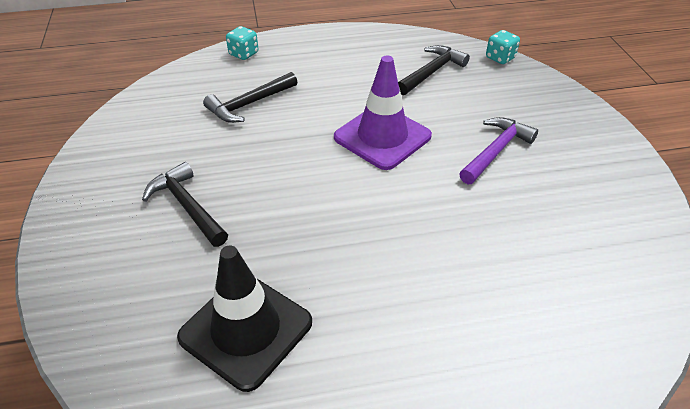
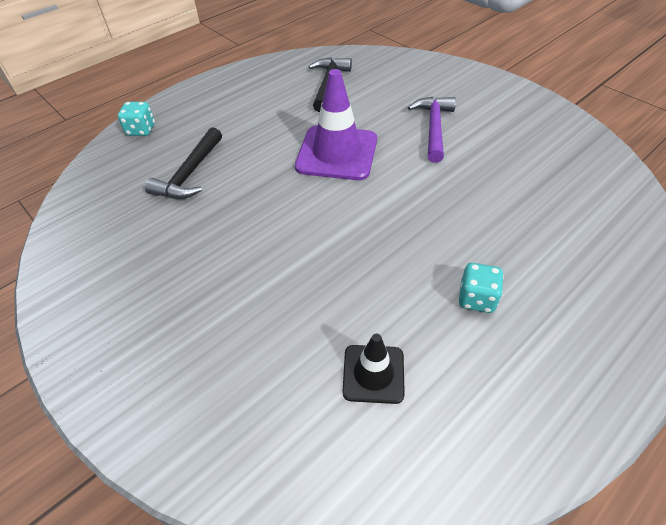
camera: 30 degrees left, 5 degrees up
(187, 206) = (215, 294): black hammer -> none
(246, 330) = (373, 374): black traffic cone -> black traffic cone, size x0.56
(500, 58) = (371, 54): turquoise dice -> turquoise dice (476, 298)

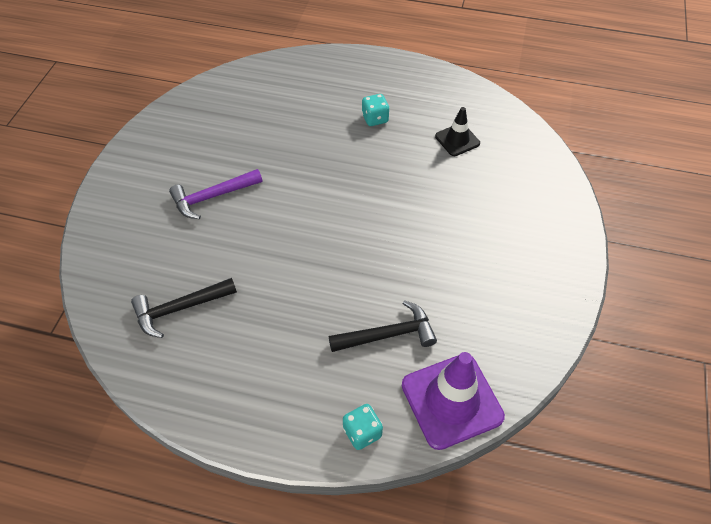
camera: 125 degrees left, 5 degrees up
(337, 153) = (289, 244): purple traffic cone -> purple traffic cone (451, 400)

